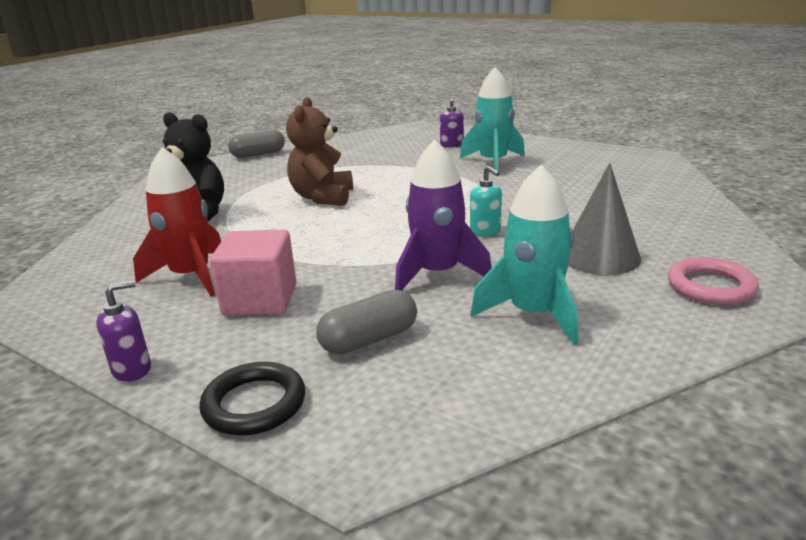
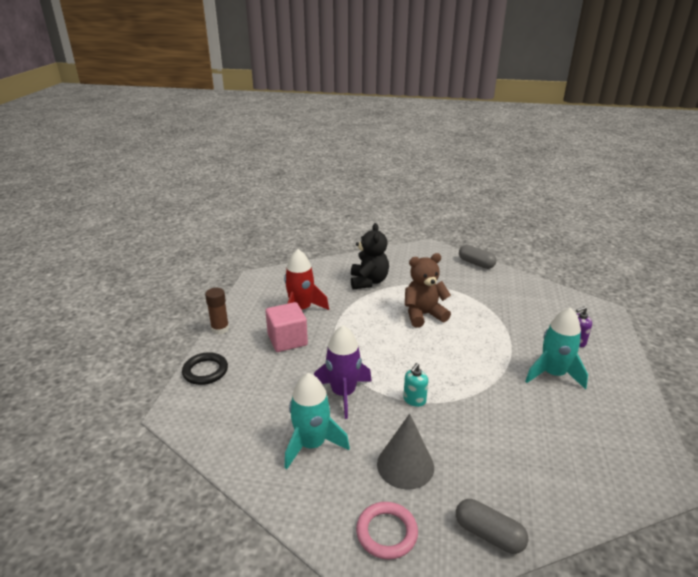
camera: 65 degrees right, 5 degrees up
(132, 369) = (220, 329): purple soap dispenser -> brown glue stick
(369, 339) = (264, 388): grey capsule -> grey capsule (489, 534)

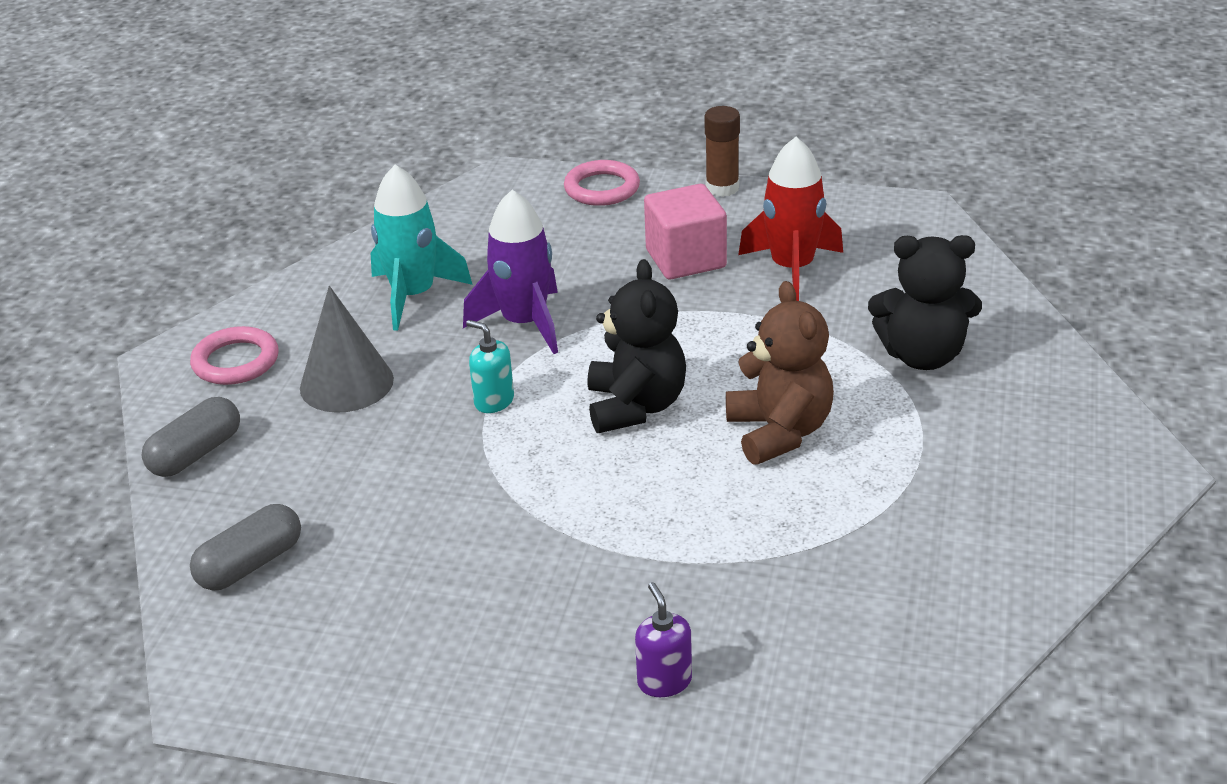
camera: 95 degrees right, 5 degrees up
(205, 371) = (602, 188): black ring -> pink ring
(412, 353) = (635, 406): none -> black teddy bear
(476, 263) = (1064, 554): grey capsule -> grey capsule (250, 564)
(553, 374) = (542, 607): turquoise rocket -> none

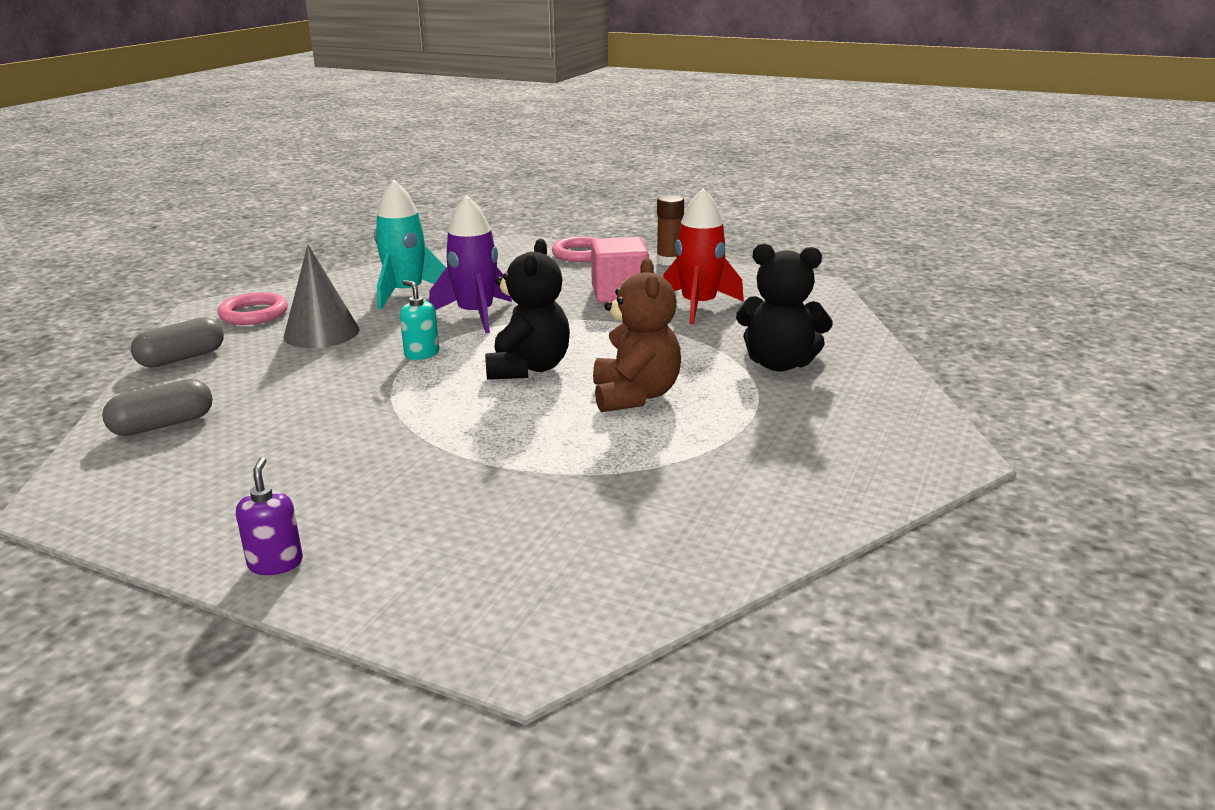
camera: 10 degrees right, 10 degrees down
(664, 681) = (434, 546): purple soap dispenser -> purple soap dispenser (275, 563)

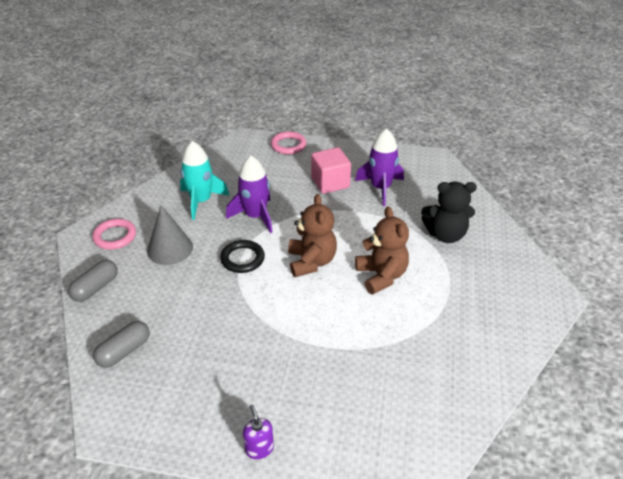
camera: 15 degrees left, 15 degrees up
(421, 354) = (242, 259): turquoise soap dispenser -> black ring
(528, 368) = (311, 262): black teddy bear -> brown teddy bear
(669, 261) = (345, 146): brown glue stick -> none
(698, 306) = (380, 188): red rocket -> purple rocket

